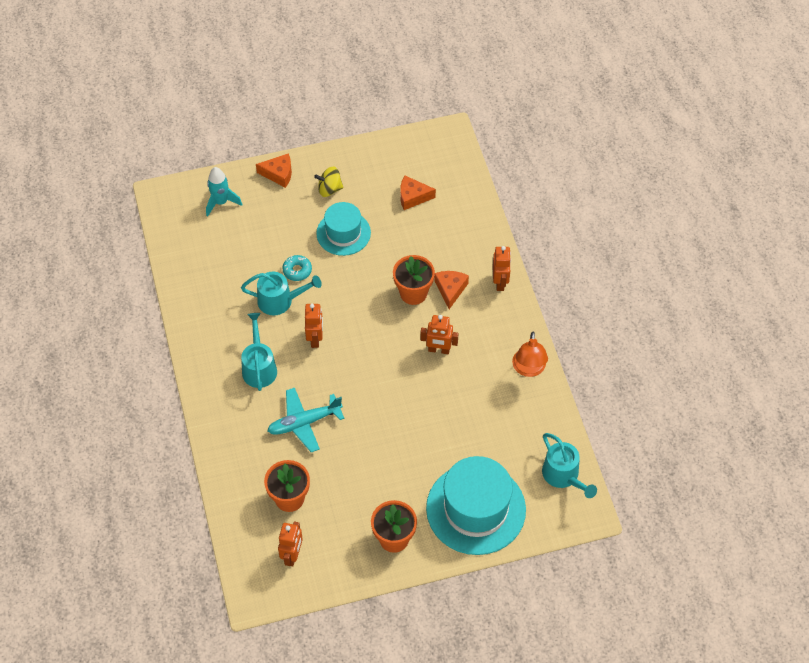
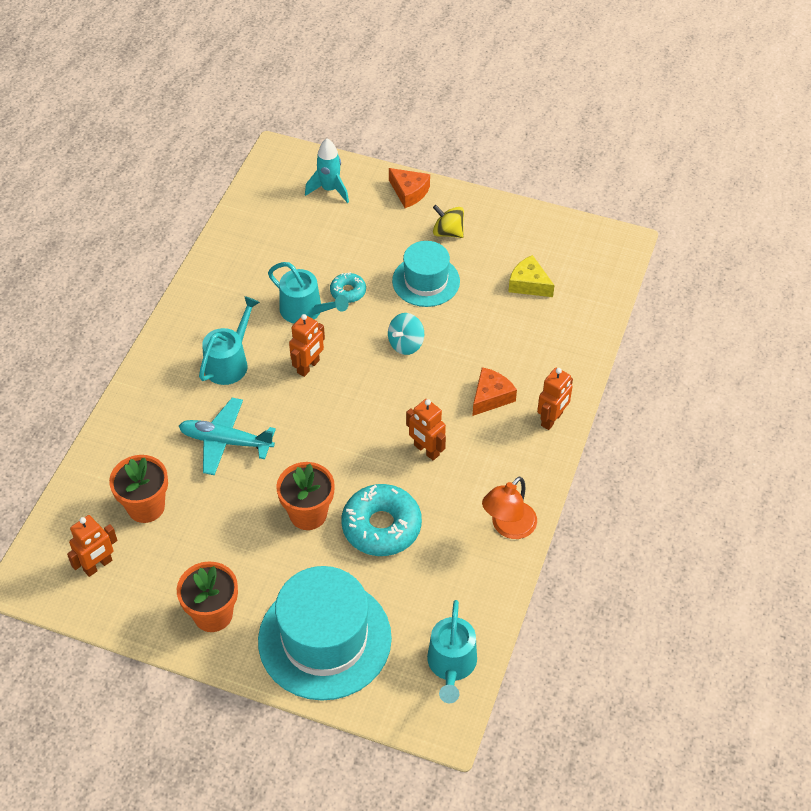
camera: 35 degrees right, 5 degrees down
(366, 285) = (406, 344): none -> turquoise spinning top
(413, 197) = (529, 284): orange cheese -> yellow cheese
(413, 293) = (448, 378): orange flower pot -> orange flower pot (308, 514)
(451, 417) = (381, 526): none -> turquoise donut

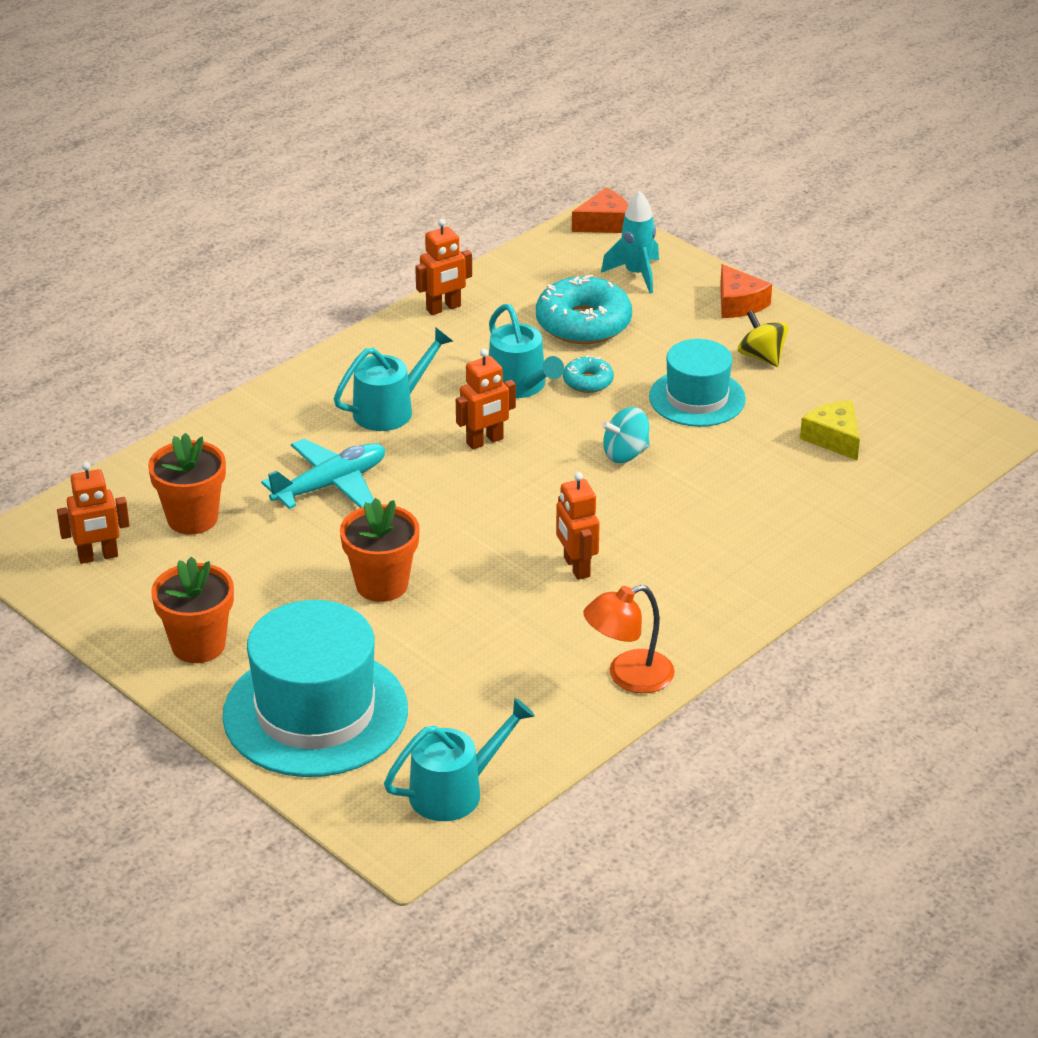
camera: 25 degrees right, 15 degrees down
(225, 441) = (331, 484): turquoise plane -> turquoise plane turned 105 degrees clockwise
(381, 526) = (465, 625): turquoise donut -> turquoise donut (583, 323)
(451, 665) = (455, 791): turquoise watering can -> turquoise watering can turned 150 degrees counterclockwise
(491, 397) = (700, 538): orange cheese -> orange cheese (604, 223)
(552, 419) = (766, 585): orange robot -> orange robot (443, 308)

